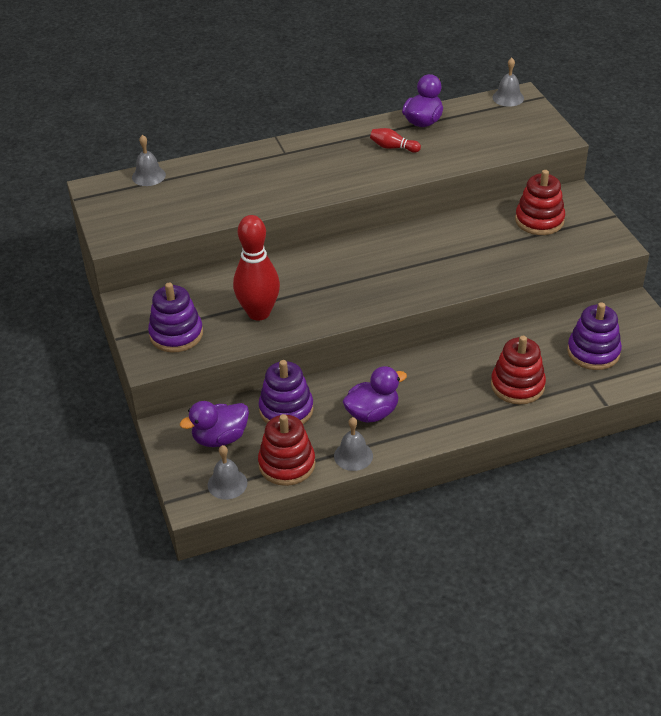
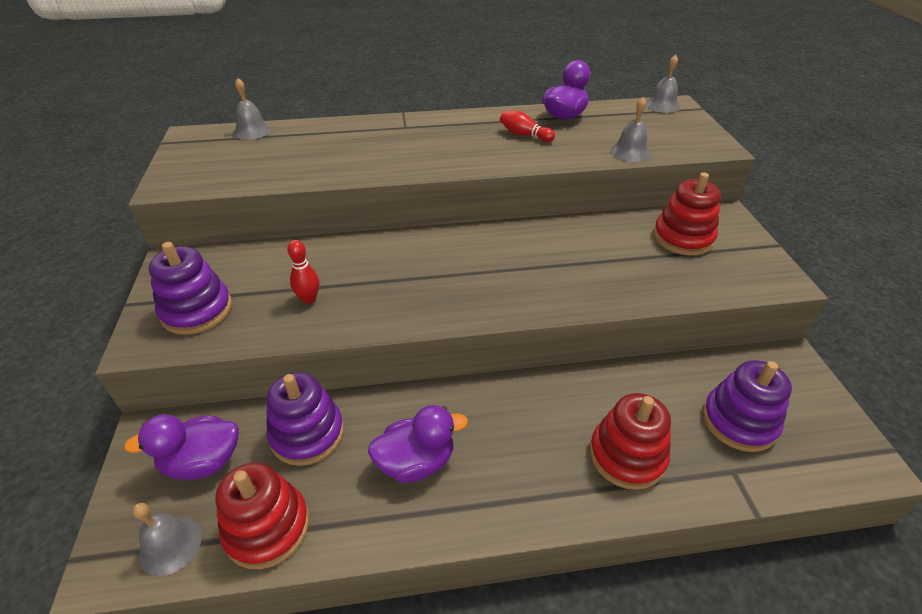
camera: 10 degrees right, 0 degrees up
(259, 313) = (309, 299): red bowling pin -> red bowling pin, size x0.48
(353, 456) = (365, 532): grey bell -> grey bell (630, 152)

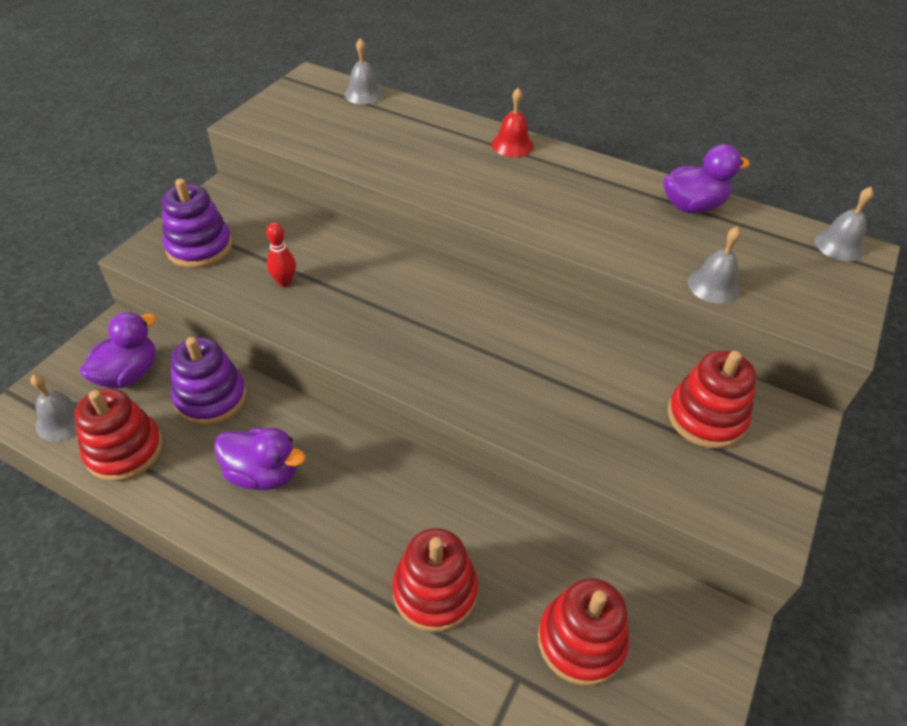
camera: 35 degrees right, 5 degrees up
(203, 462) = (129, 374): purple duck -> purple duck turned 105 degrees clockwise
(409, 123) = (512, 145): none -> red bell
(524, 135) = (616, 210): red bowling pin -> none
(739, 421) = (581, 641): purple stacking toy -> red stacking toy

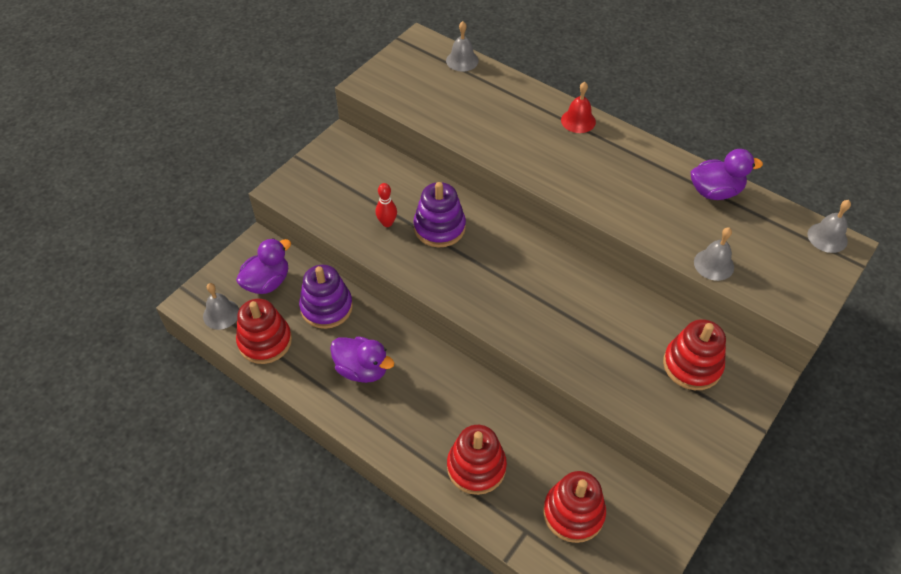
camera: 10 degrees right, 5 degrees up
(199, 247) = (324, 187): purple stacking toy -> purple stacking toy (439, 227)

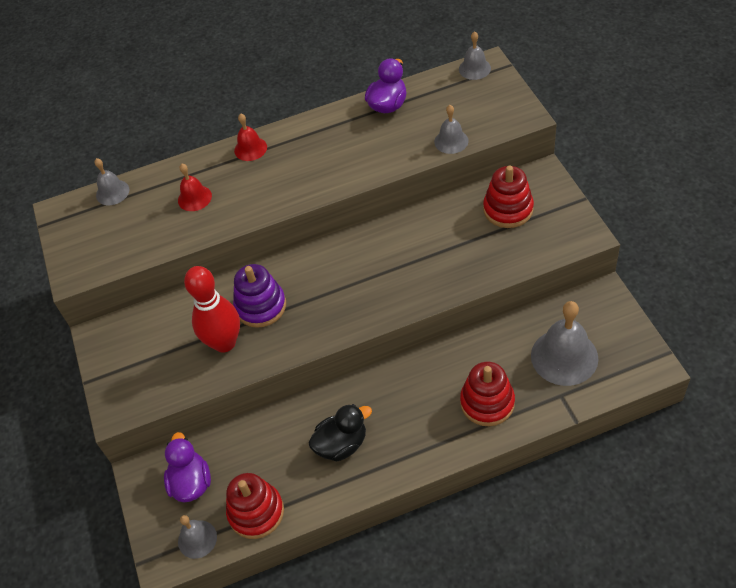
camera: 50 degrees left, 0 degrees up
(326, 307) = (257, 444): purple stacking toy -> none
(362, 369) = (341, 444): purple duck -> black duck
(387, 223) = (224, 343): red bowling pin -> red bowling pin, size x2.09
(496, 113) = (194, 198): none -> red bell
(573, 513) = (564, 357): red stacking toy -> grey bell

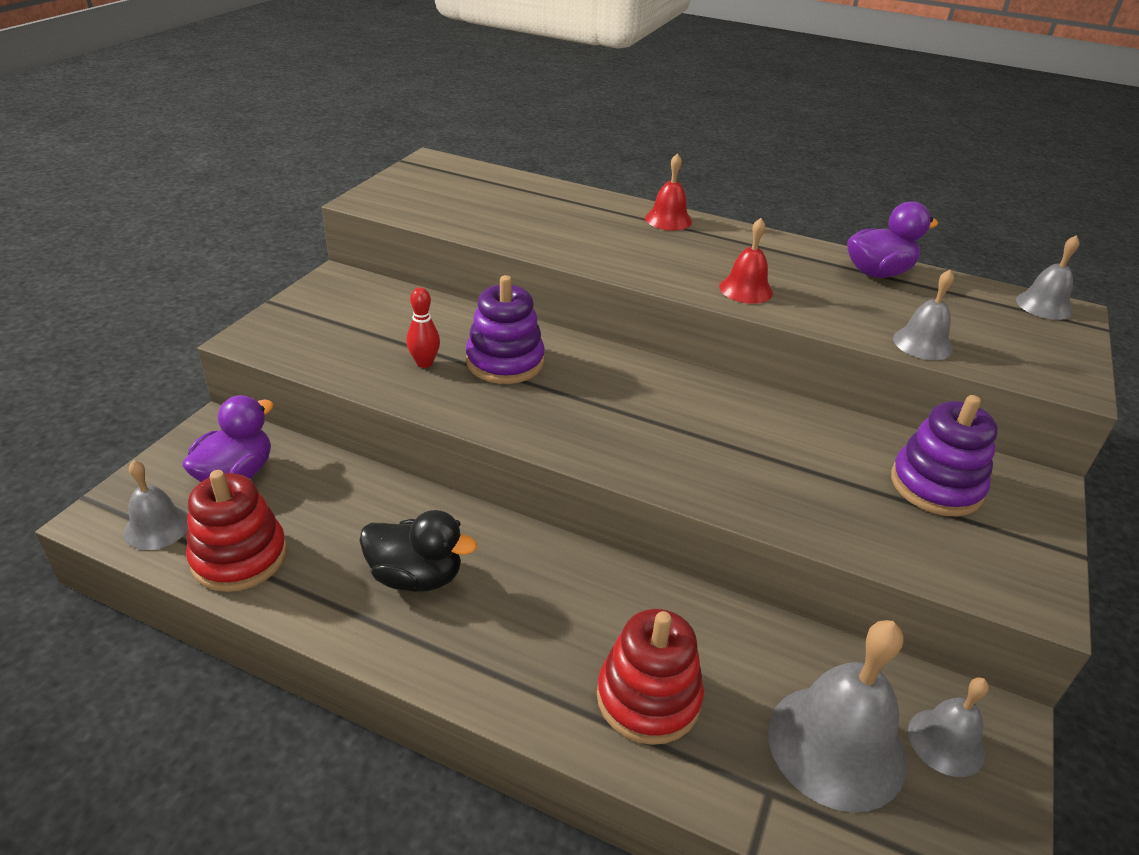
camera: 35 degrees right, 15 degrees down
(112, 192) = (494, 175): grey bell -> grey bell (946, 742)
(194, 198) = (557, 219): red bell -> red bell (746, 289)
(224, 343) = (424, 363): red bowling pin -> red bowling pin, size x0.48
(508, 209) = (936, 485): red stacking toy -> purple stacking toy

